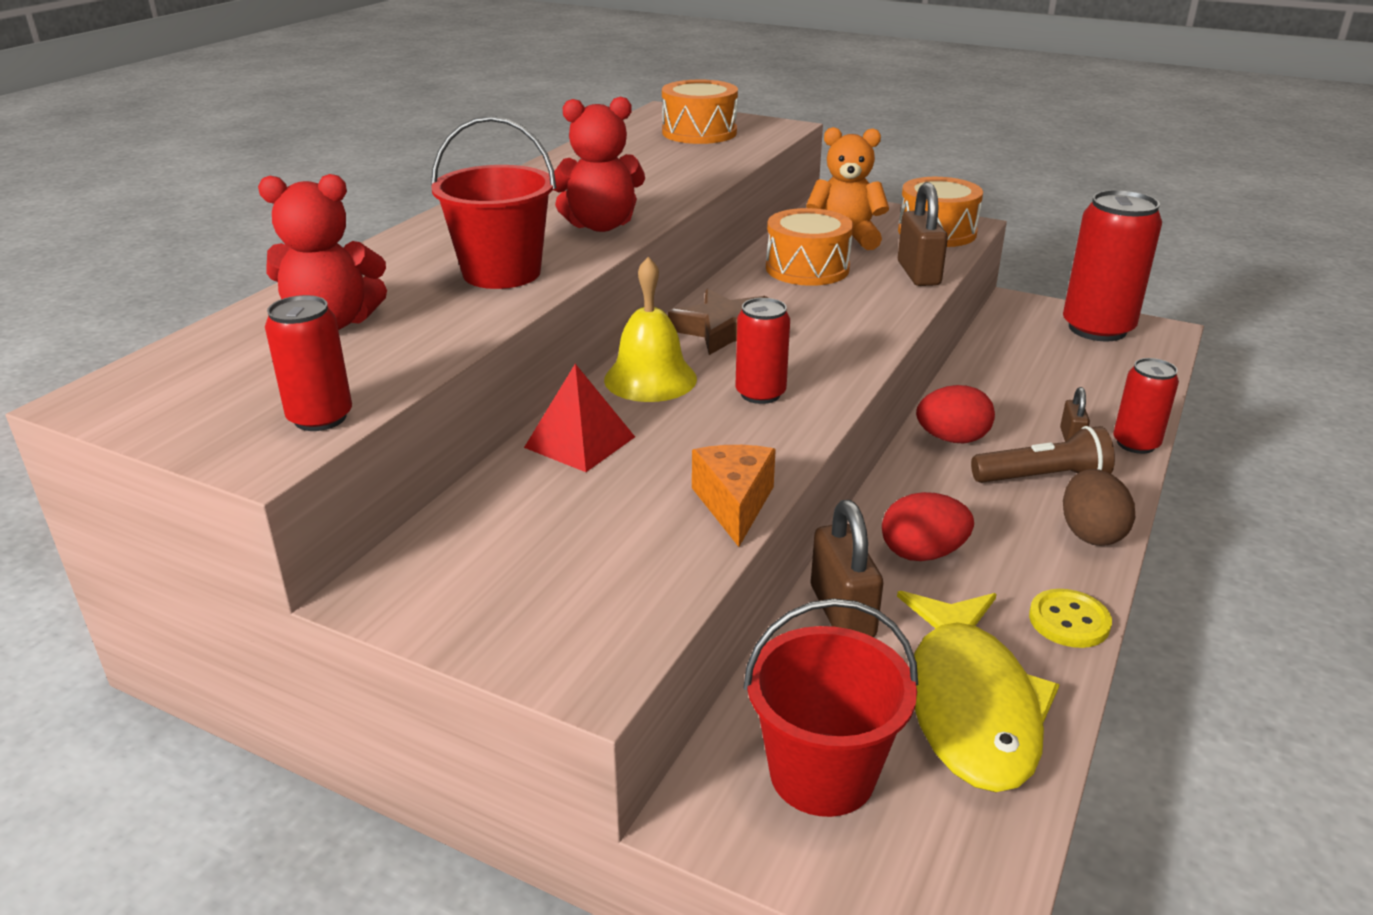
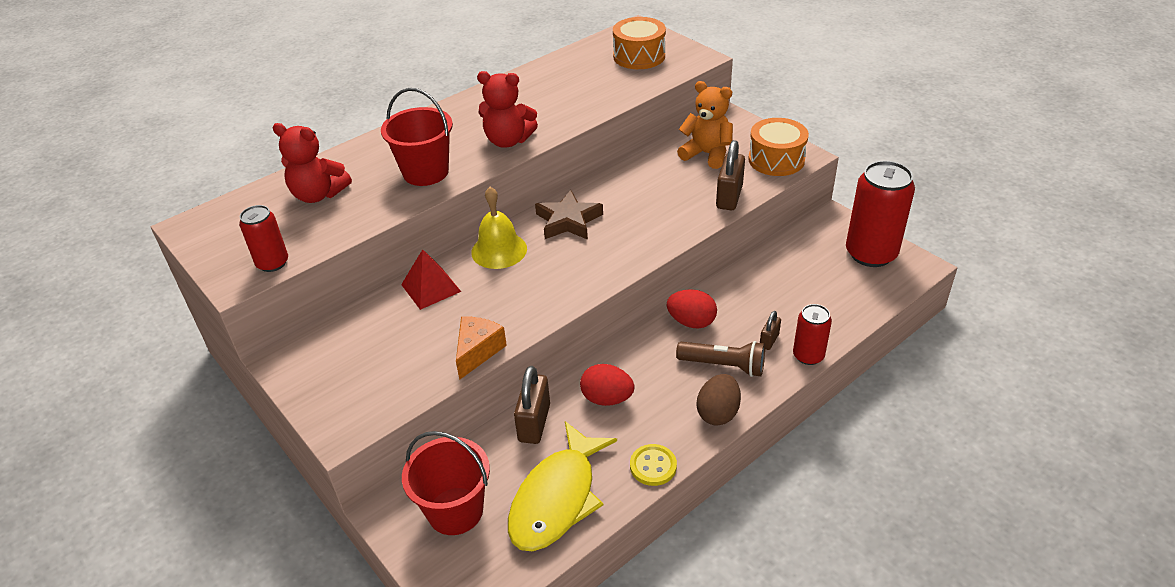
camera: 25 degrees right, 10 degrees up
(760, 394) = (551, 276): red can -> none
(807, 268) = (660, 177): orange drum -> none

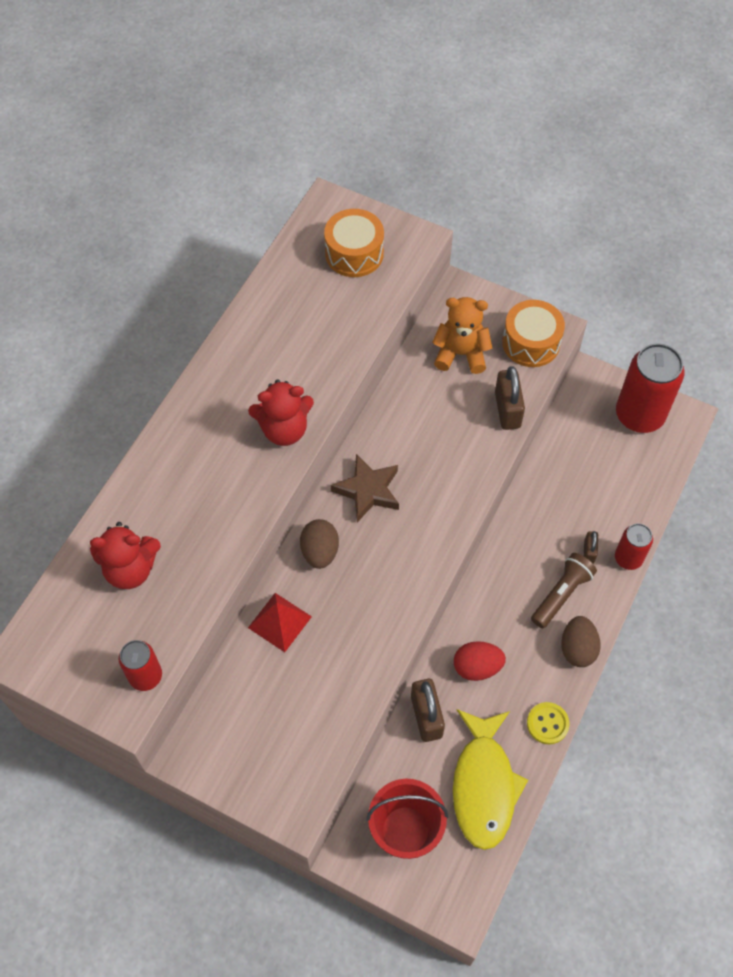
camera: 25 degrees left, 20 degrees up
(425, 172) = (224, 502): red bucket -> none
(477, 351) = (367, 682): orange cheese -> none
(499, 250) = (320, 552): yellow bell -> brown egg
(691, 322) = (512, 553): red egg -> none
(723, 365) = (561, 594): brown flashlight -> brown flashlight turned 45 degrees counterclockwise

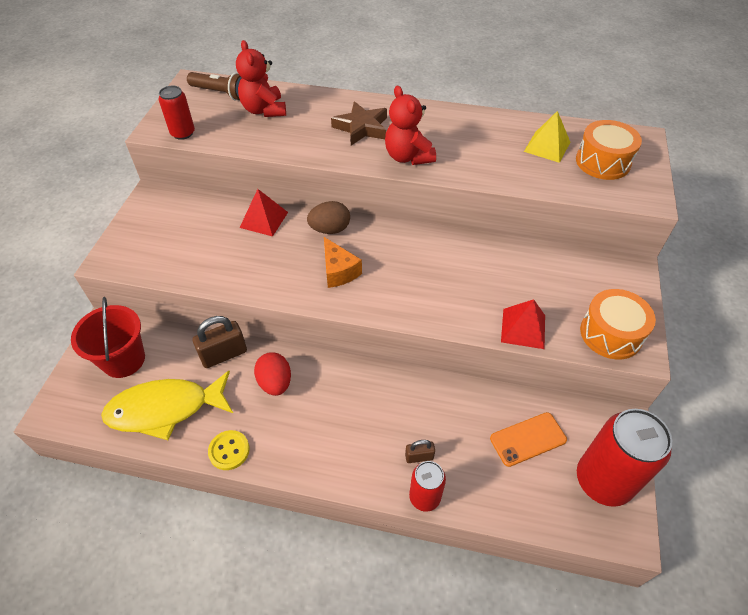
camera: 75 degrees right, 10 degrees down
(312, 292) = (547, 146): none -> yellow pyramid
(368, 490) = (396, 246): brown star -> brown star (362, 128)
(388, 556) = (339, 271): none -> orange cheese
(461, 354) = (565, 282): orange teddy bear -> none
(507, 410) = (523, 328): brown padlock -> red pyramid
(561, 594) = (364, 439): brown flashlight -> brown flashlight (221, 93)
(577, 648) = (311, 464): brown egg -> none
(590, 457) = (528, 439): none -> orange phone

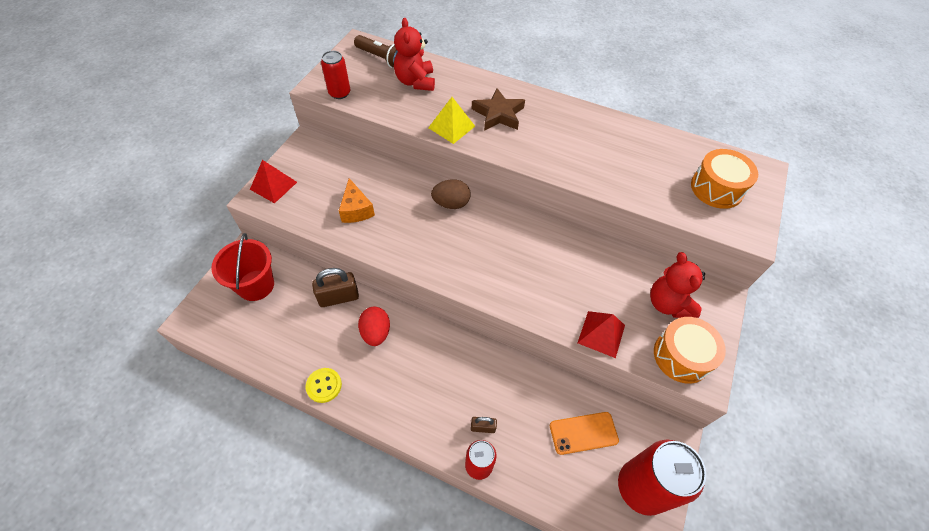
camera: 10 degrees right, 5 degrees up
(165, 409) = (280, 337): yellow fish -> none
(264, 219) = (396, 183): red pyramid -> red pyramid (273, 185)
(339, 271) = (449, 245): orange cheese -> orange cheese (356, 210)
(408, 157) = (533, 151): red teddy bear -> red teddy bear (668, 303)
(547, 146) = (667, 163): yellow pyramid -> yellow pyramid (451, 127)

